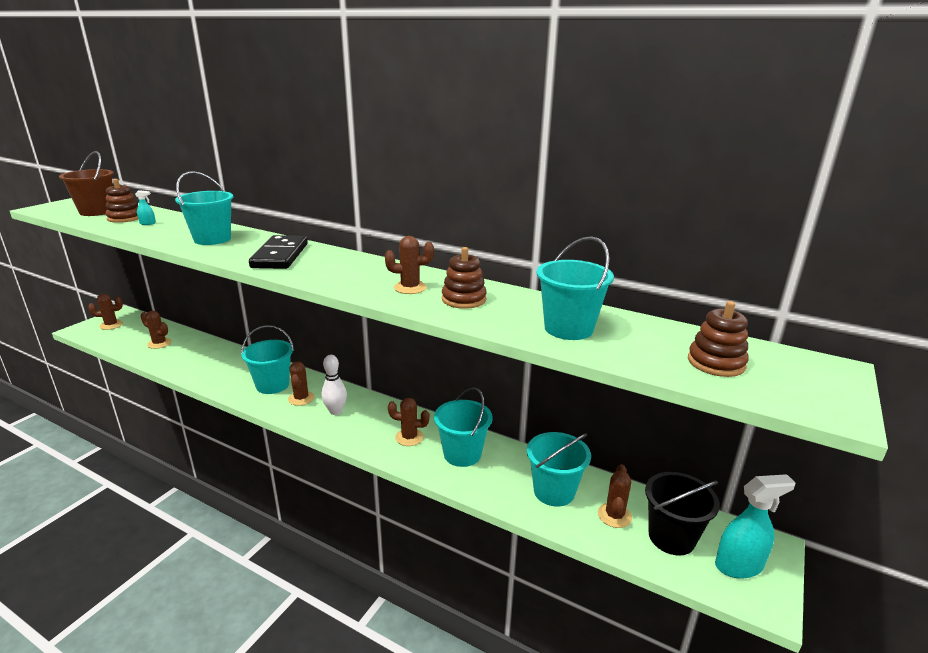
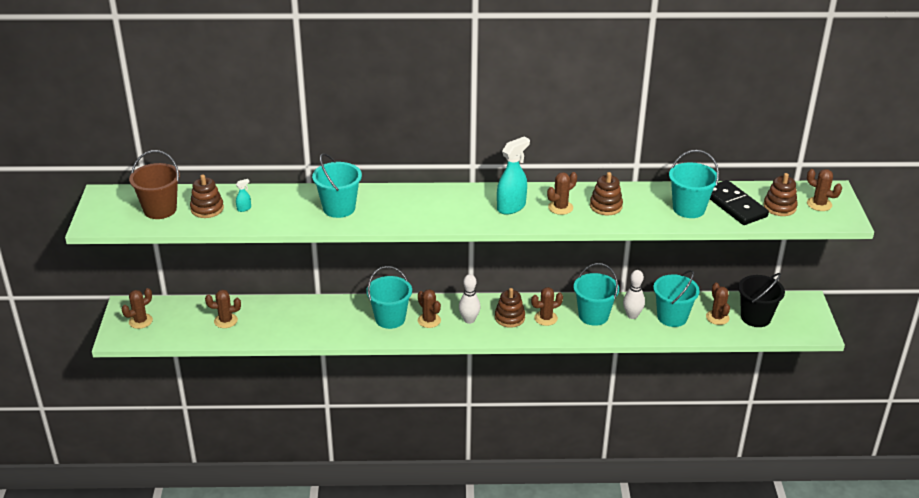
camera: 30 degrees left, 10 degrees up
(280, 255) = (425, 208): black domino -> black domino (734, 205)
(375, 423) = (509, 318): none -> brown stacking toy
(506, 471) = (632, 315): none -> white bowling pin
(739, 565) = (798, 318): turquoise spray bottle -> turquoise spray bottle (511, 207)
(793, 378) = (819, 204): none -> brown cactus

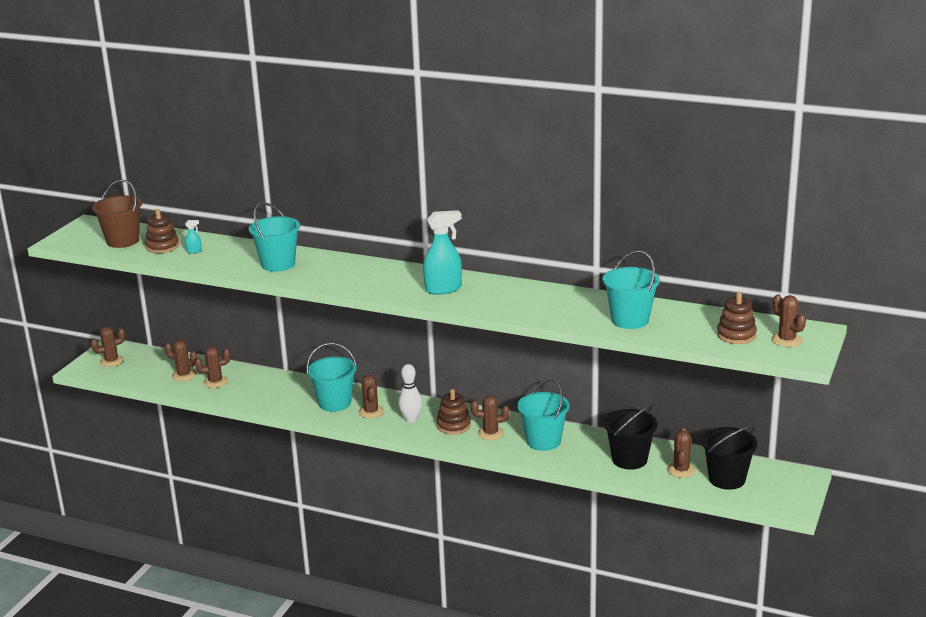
camera: 25 degrees right, 10 degrees down
(560, 207) = (493, 297): brown cactus -> brown cactus (215, 382)
(606, 206) = (541, 304): brown stacking toy -> none
(632, 315) = (586, 449): white bowling pin -> none
(672, 317) = (629, 459): turquoise bucket -> black bucket
(734, 205) = (685, 325): black domino -> none

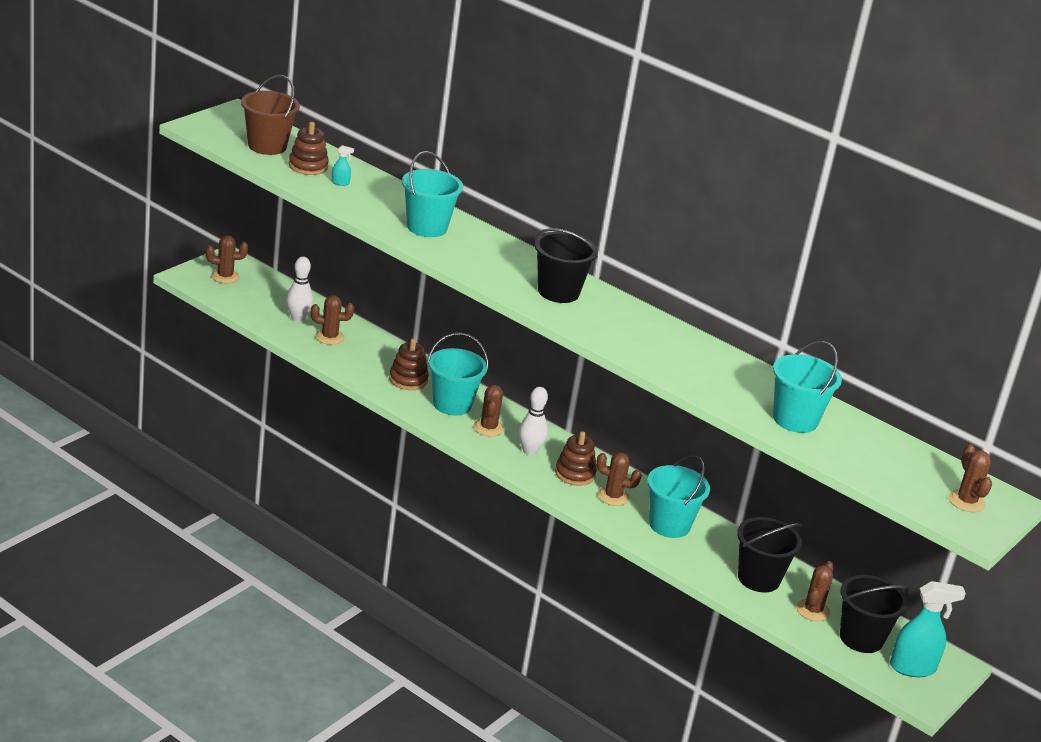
camera: 10 degrees right, 5 degrees up
(184, 375) = (298, 318): brown cactus -> white bowling pin
(403, 281) = (558, 292): none -> black bucket
(443, 289) = (599, 315): turquoise spray bottle -> turquoise spray bottle (913, 668)
(736, 335) = (910, 477): brown stacking toy -> brown stacking toy (408, 380)

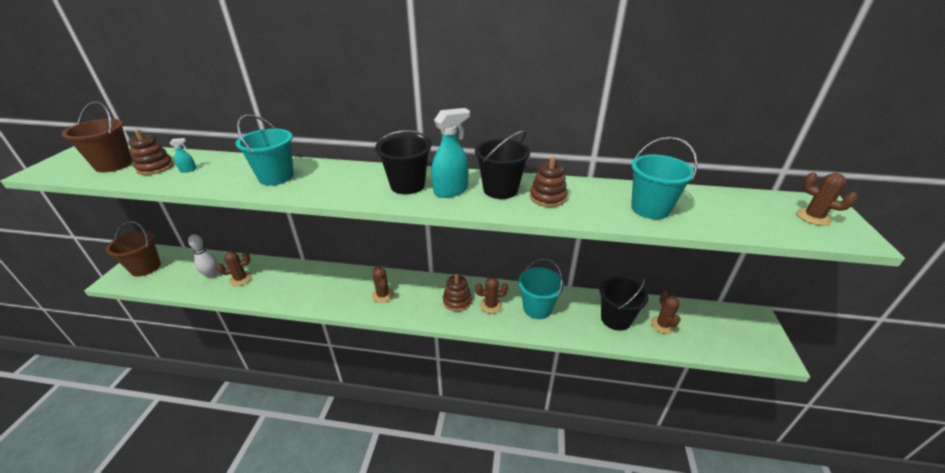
camera: 25 degrees left, 5 degrees up
(225, 276) = (145, 267): brown cactus -> brown bucket
(408, 380) = (310, 285): brown stacking toy -> brown stacking toy (547, 197)
(452, 404) = (349, 289): turquoise bucket -> none
(529, 451) = (419, 299): white bowling pin -> none
(861, 638) = (704, 329): black bucket -> black bucket (500, 190)
(913, 668) = (747, 334): turquoise spray bottle -> turquoise spray bottle (451, 191)

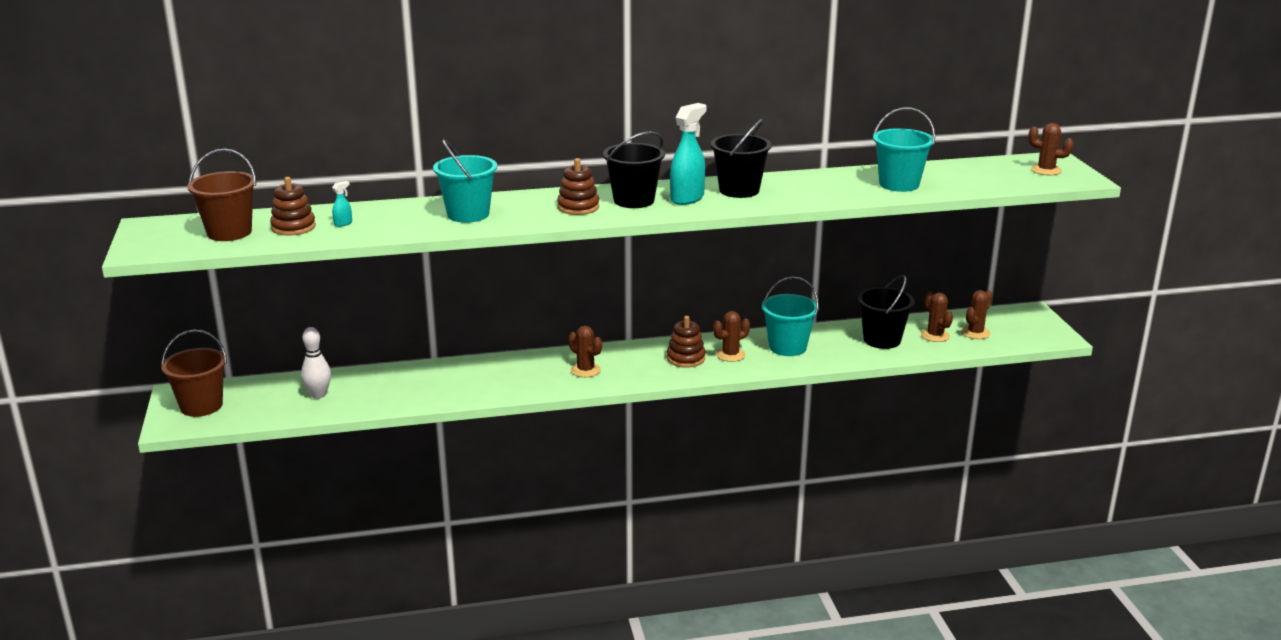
camera: 20 degrees left, 10 degrees down
(241, 279) = (368, 391): brown cactus -> brown cactus (975, 333)
(547, 197) = (793, 190): brown stacking toy -> brown stacking toy (578, 207)

